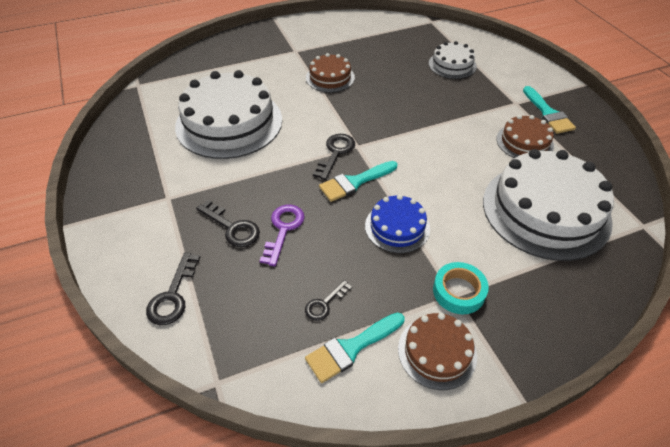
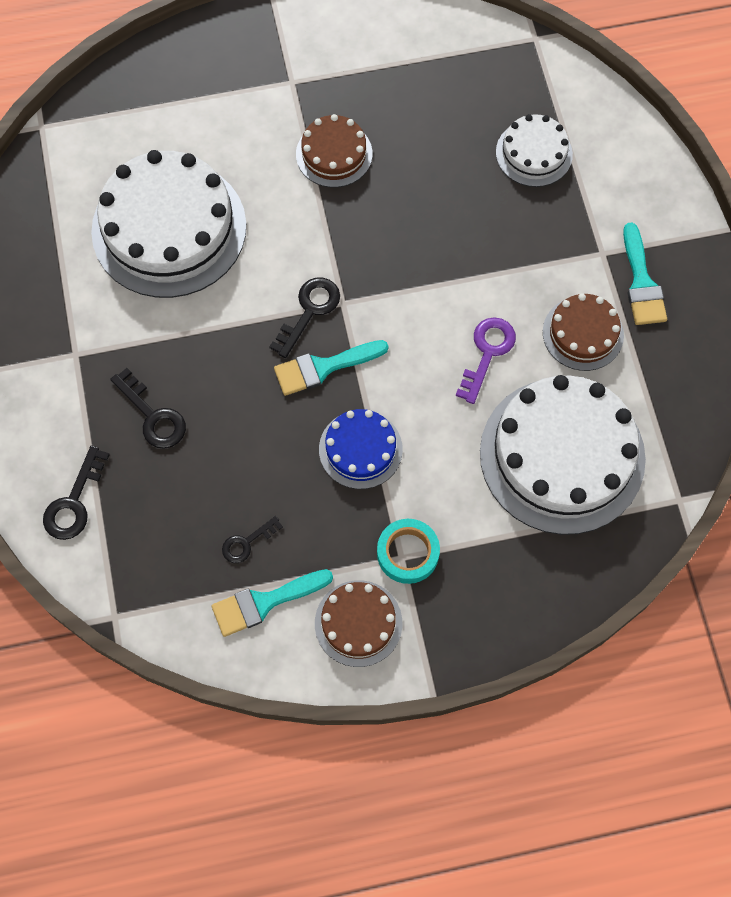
camera: 10 degrees right, 20 degrees up
(283, 229) = (216, 429): purple key -> purple key (487, 353)

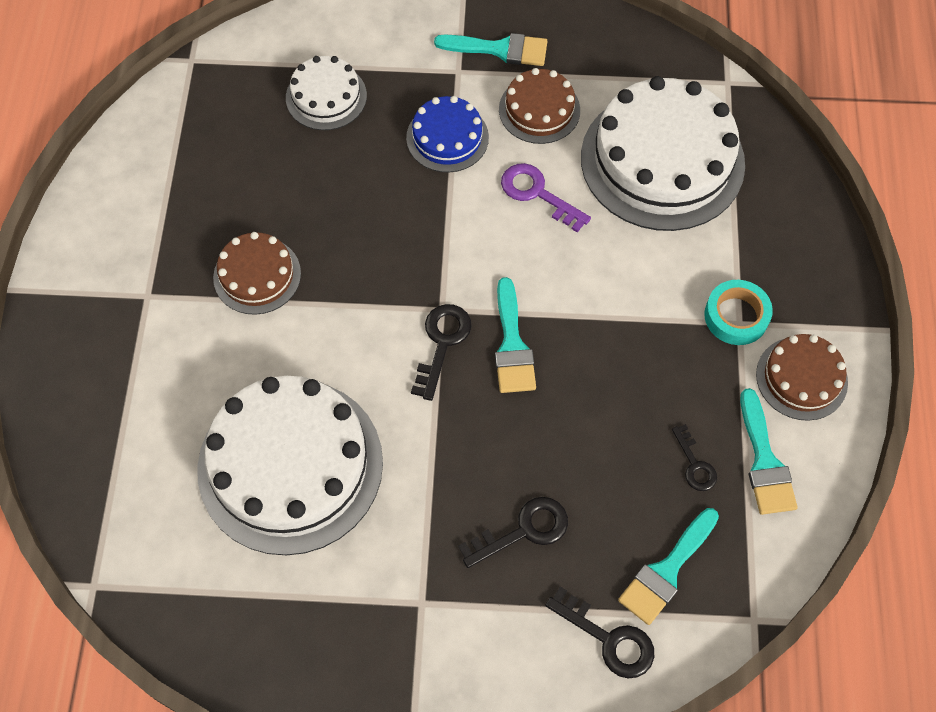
camera: 75 degrees left, 5 degrees down
(142, 537) = (666, 571): none -> turquoise brush
(309, 311) = (442, 343): black key -> black key turned 60 degrees clockwise
(360, 449) = (614, 332): blue cake -> blue cake (447, 137)

